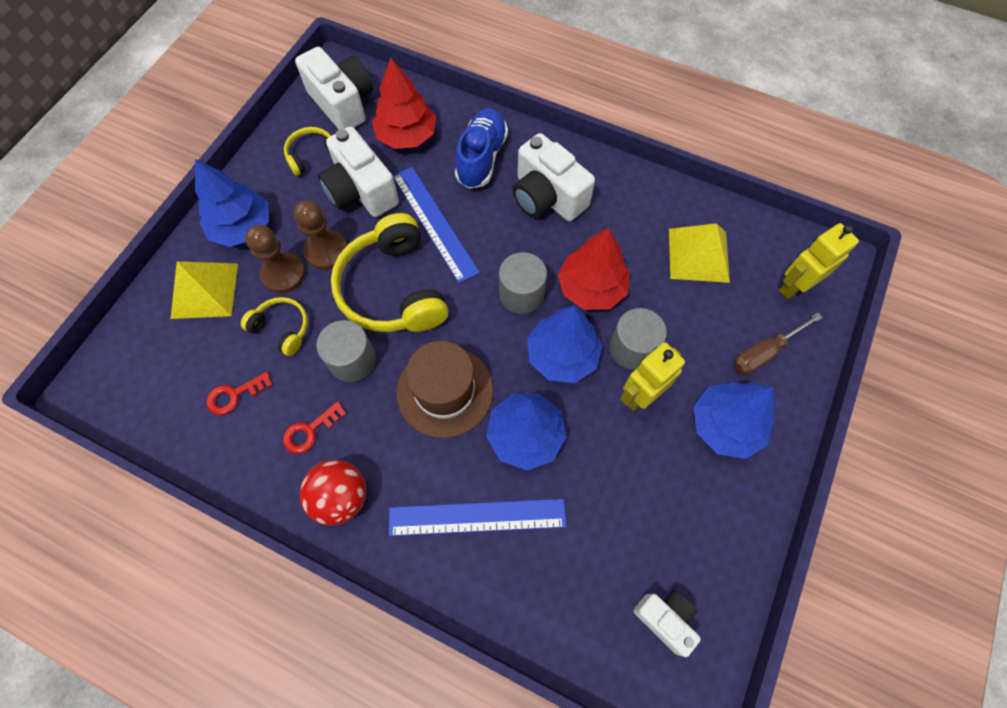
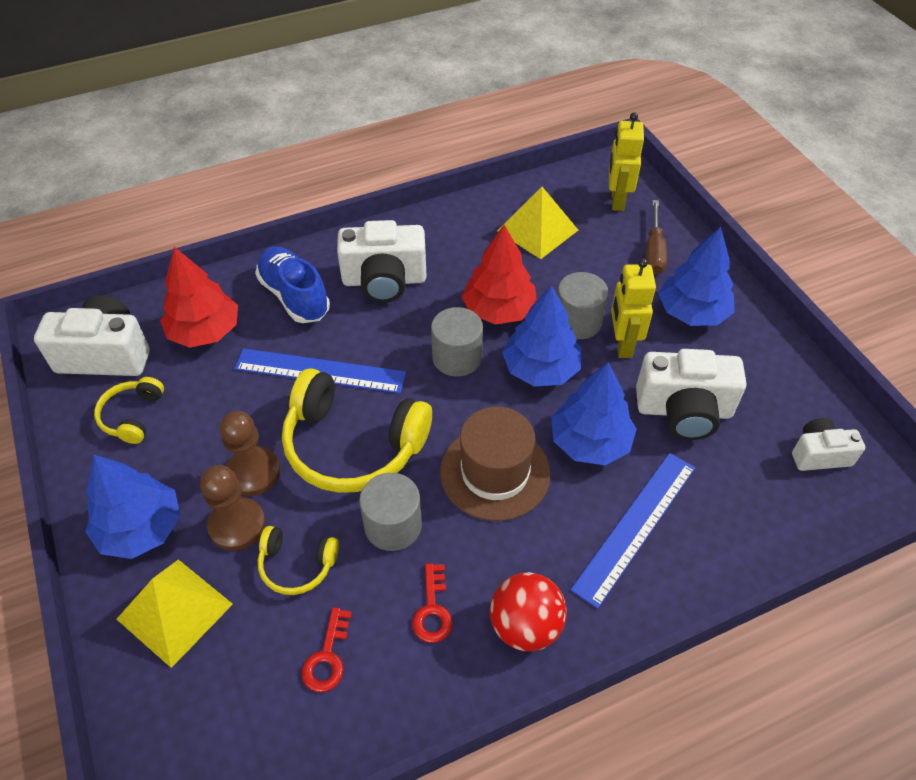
camera: 50 degrees left, 15 degrees down
(282, 328) = (297, 565): yellow headphones -> yellow headphones turned 150 degrees counterclockwise
(361, 191) = (221, 403): white camera -> white camera (684, 411)

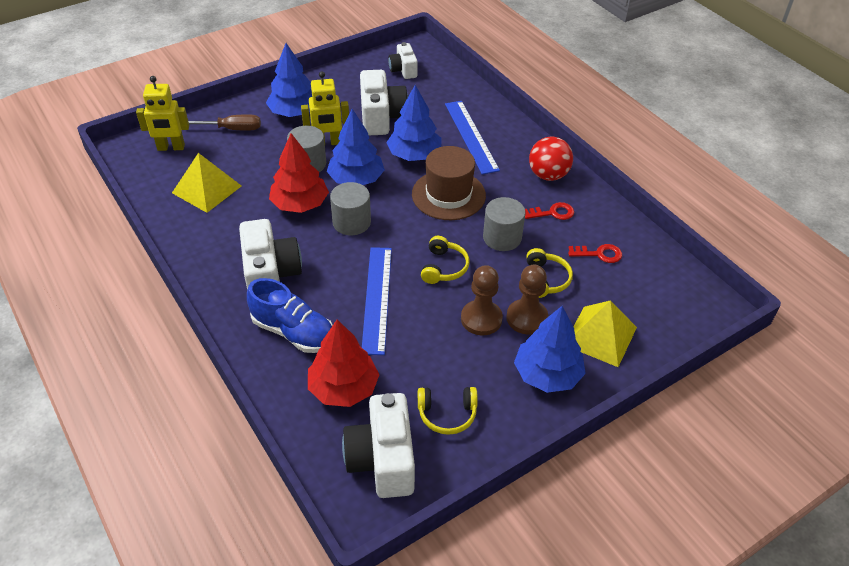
camera: 100 degrees left, 5 degrees down
(294, 296) = (294, 332): blue shoe -> blue shoe turned 105 degrees counterclockwise
(353, 445) = (444, 267): yellow headphones -> yellow headphones, size x0.50
(635, 526) = (471, 136): blue ruler -> blue ruler turned 45 degrees clockwise

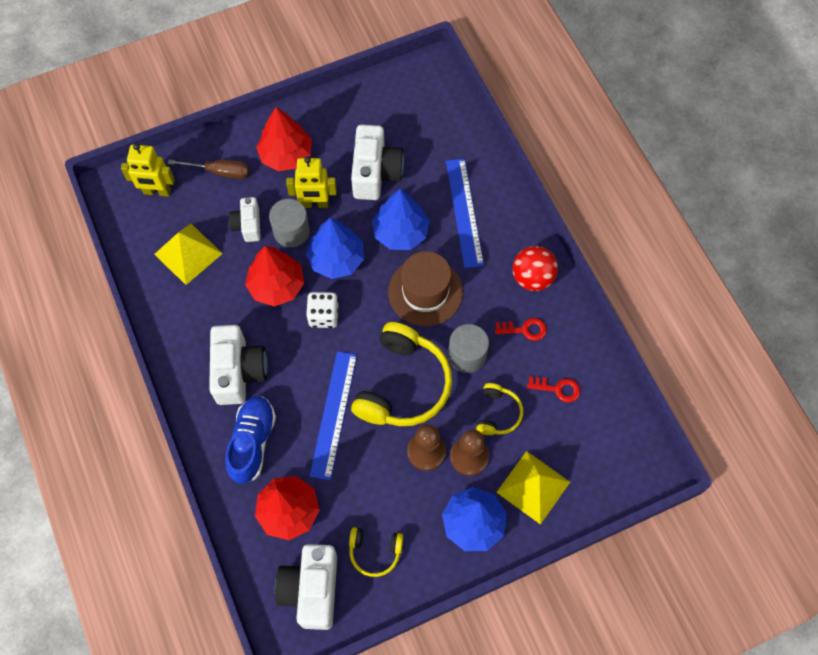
camera: 10 degrees right, 20 degrees up
(294, 112) = (286, 155): blue tree -> red tree
(294, 332) = (252, 442): blue shoe -> blue shoe turned 120 degrees counterclockwise
(351, 222) = (323, 316): grey cylinder -> white dice
(403, 70) = (411, 103): white camera -> white camera (248, 225)
(444, 267) = (403, 385): yellow headphones -> yellow headphones, size x2.00

